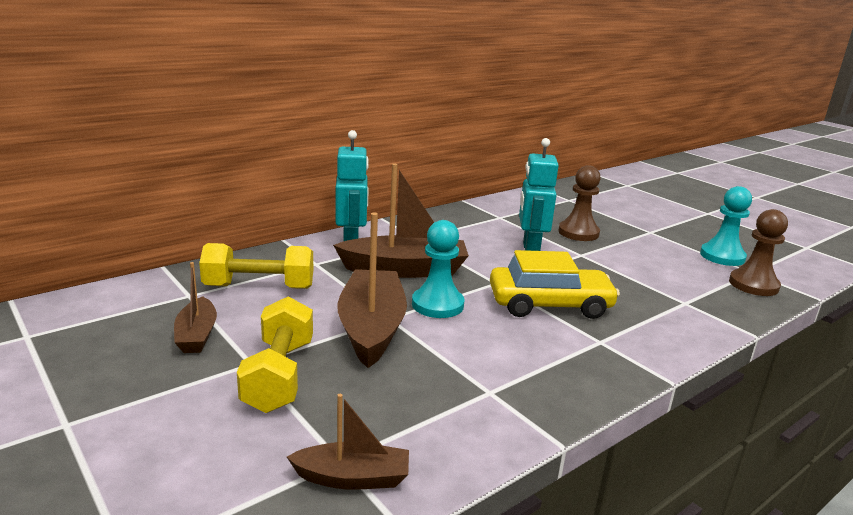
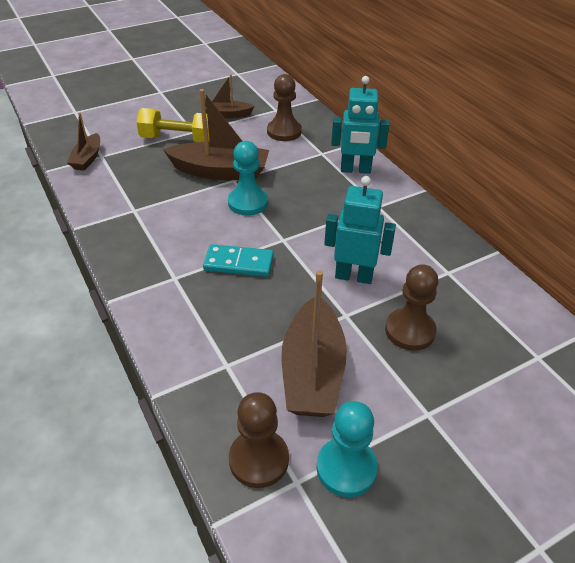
camera: 100 degrees right, 20 degrees up
(259, 287) = (284, 131): yellow dumbbell -> brown pawn
(405, 270) = (309, 193): brown boat -> brown boat (312, 371)
(549, 304) = (239, 263): yellow car -> turquoise domino

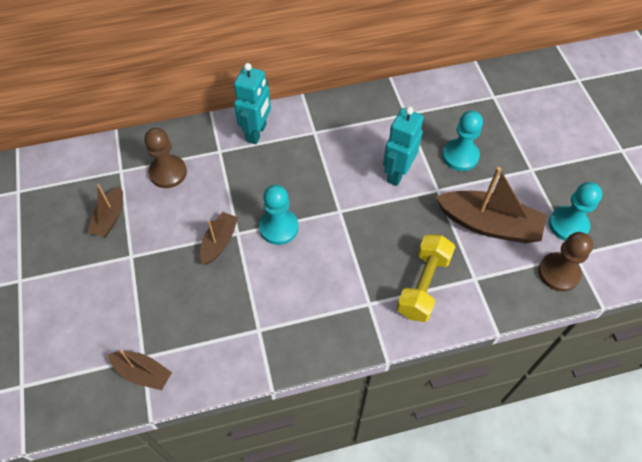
camera: 75 degrees left, 15 degrees up
(178, 139) = (141, 273): yellow dumbbell -> yellow dumbbell (423, 285)
(220, 172) = (219, 242): brown boat -> brown boat, size x0.56
(239, 263) = (362, 250): turquoise domino -> none
(410, 331) = (460, 156): brown pawn -> turquoise pawn

